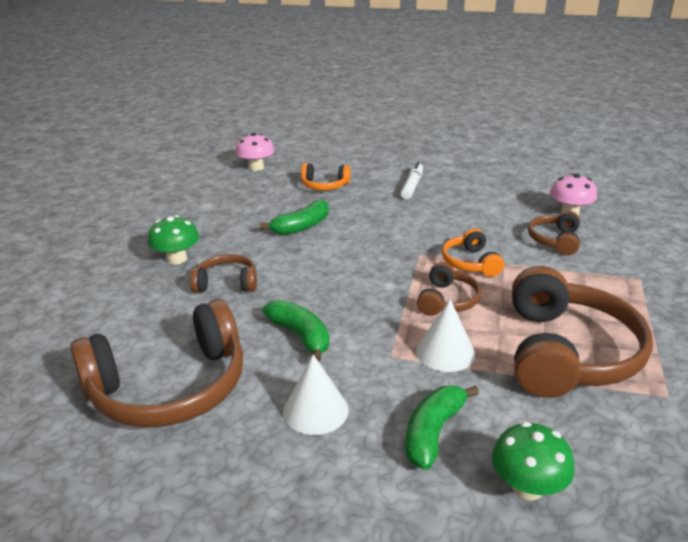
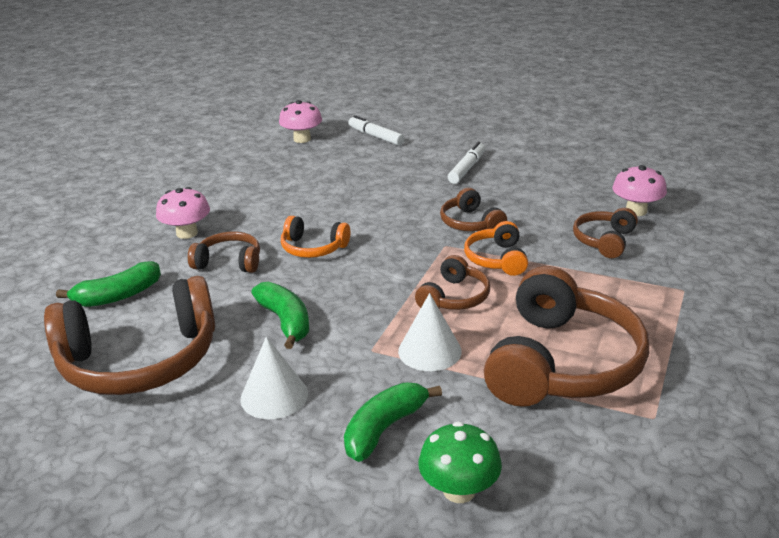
camera: 10 degrees right, 0 degrees up
(177, 259) = (187, 233): green mushroom -> pink mushroom
(301, 227) = (327, 207): green banana -> green banana (118, 296)
(322, 162) = (376, 136): none -> white marker
(324, 185) = (369, 163): orange headphones -> orange headphones (313, 248)
(434, 233) = (470, 223): none -> brown headphones

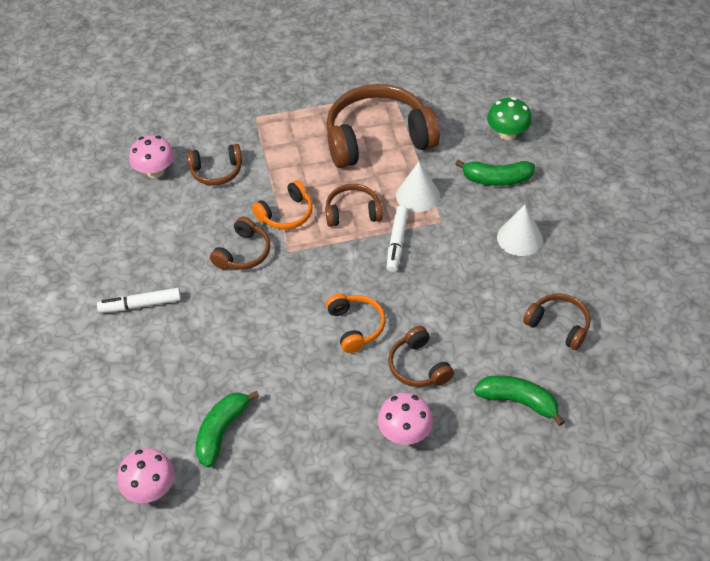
camera: 125 degrees left, 20 degrees up
(140, 361) = (558, 325): brown headphones -> brown headphones, size x0.49
(285, 321) = (454, 280): green banana -> green banana (222, 431)
(376, 136) = (104, 421): white marker -> white marker (397, 242)

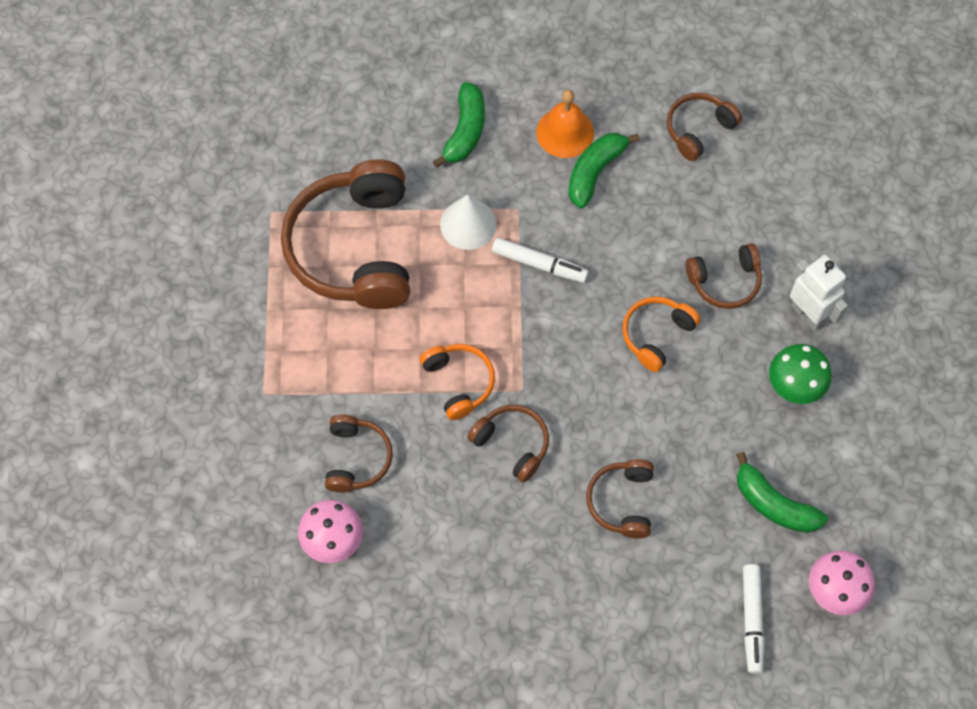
camera: 80 degrees left, 15 degrees up
(141, 305) = (568, 579): white marker -> white marker (752, 620)
(352, 212) = (476, 304): brown headphones -> brown headphones (622, 502)
(356, 326) = (656, 335): orange headphones -> orange headphones turned 45 degrees counterclockwise
(405, 432) = (808, 314): pink mushroom -> white robot
(507, 134) = (391, 99): green mushroom -> green mushroom (795, 385)
(518, 401) = (788, 195): green banana -> green banana (595, 172)
(519, 238) = (565, 132): white cone -> orange bell

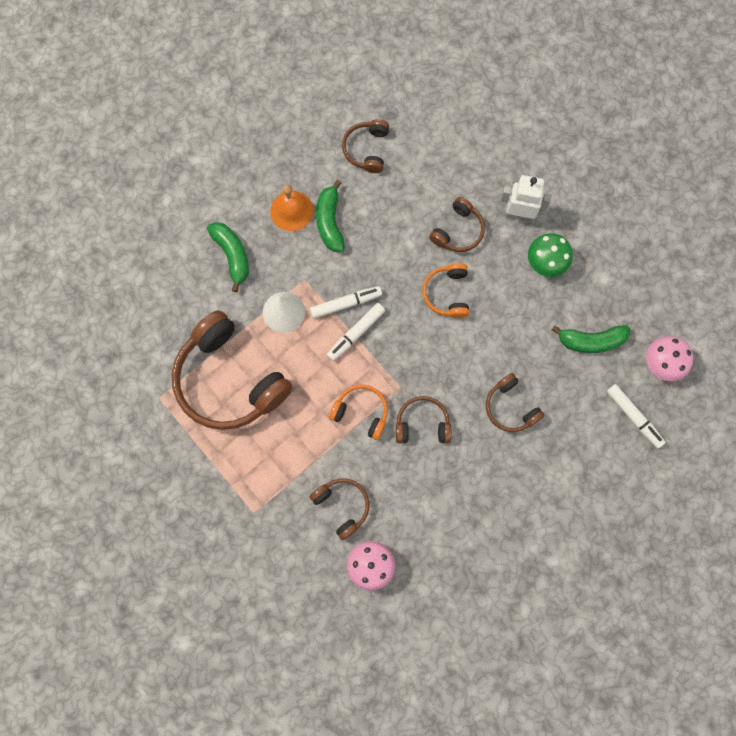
camera: 40 degrees left, 10 degrees up
(524, 301) = (356, 333): none -> white marker

